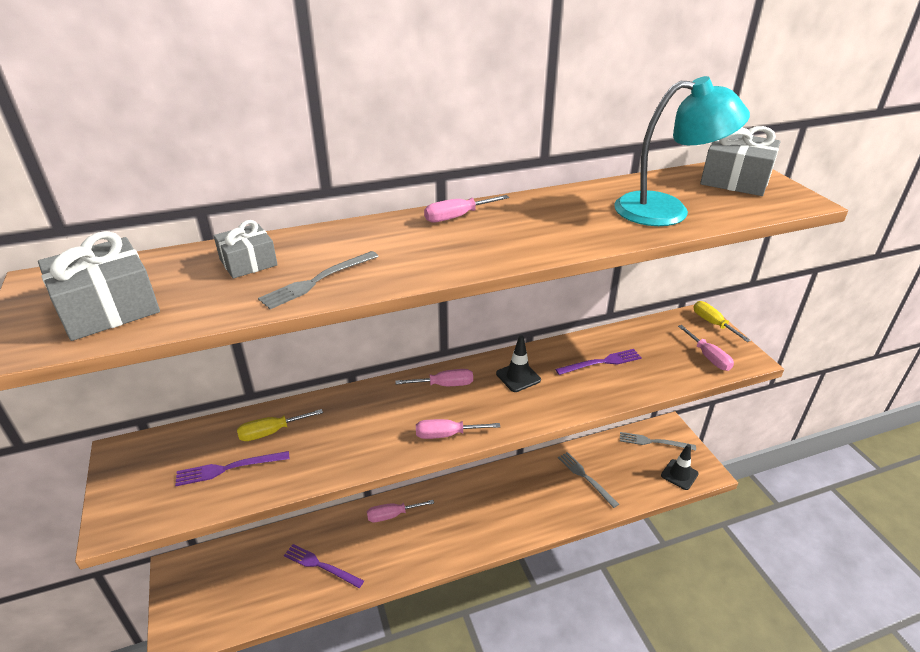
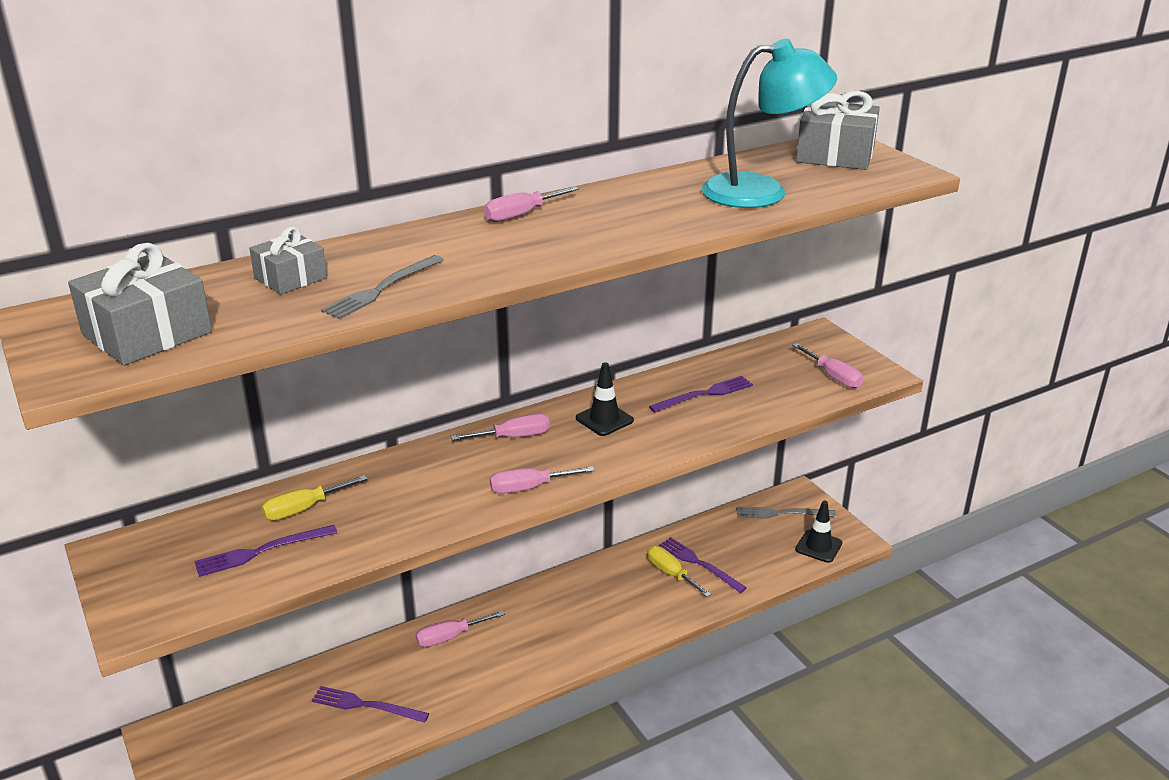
camera: 10 degrees left, 5 degrees down
(586, 478) = (700, 564): grey fork -> purple fork
(713, 323) = (835, 340): yellow screwdriver -> yellow screwdriver (671, 573)

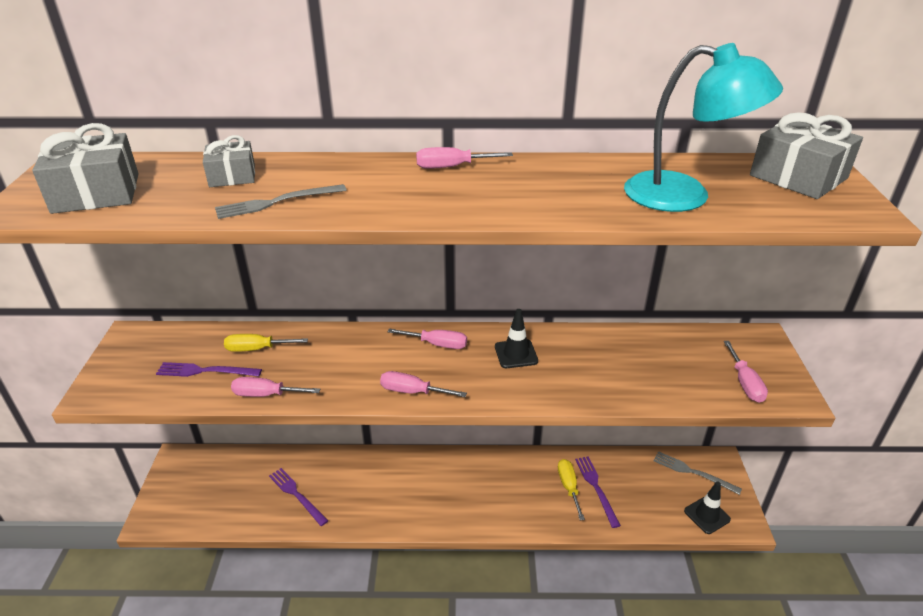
camera: 30 degrees right, 5 degrees up
(450, 637) = (382, 468): pink screwdriver -> pink screwdriver (266, 394)
(704, 394) = (614, 360): purple fork -> none

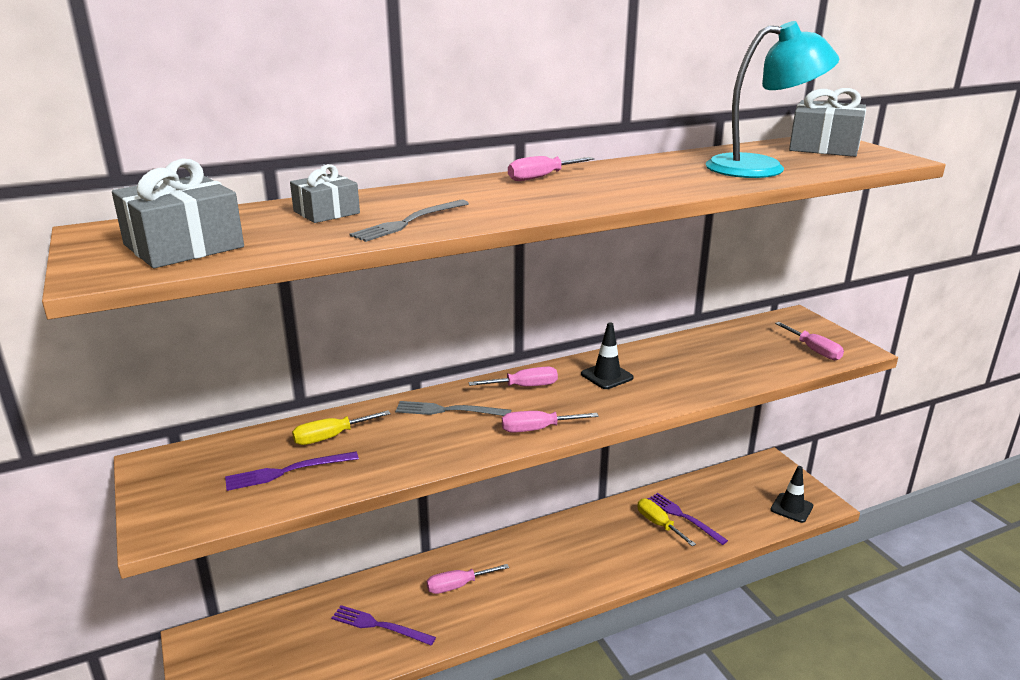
camera: 25 degrees left, 10 degrees down
(266, 394) = (382, 472): pink screwdriver -> pink screwdriver (458, 586)
(693, 472) = (756, 478): grey fork -> grey fork (449, 410)

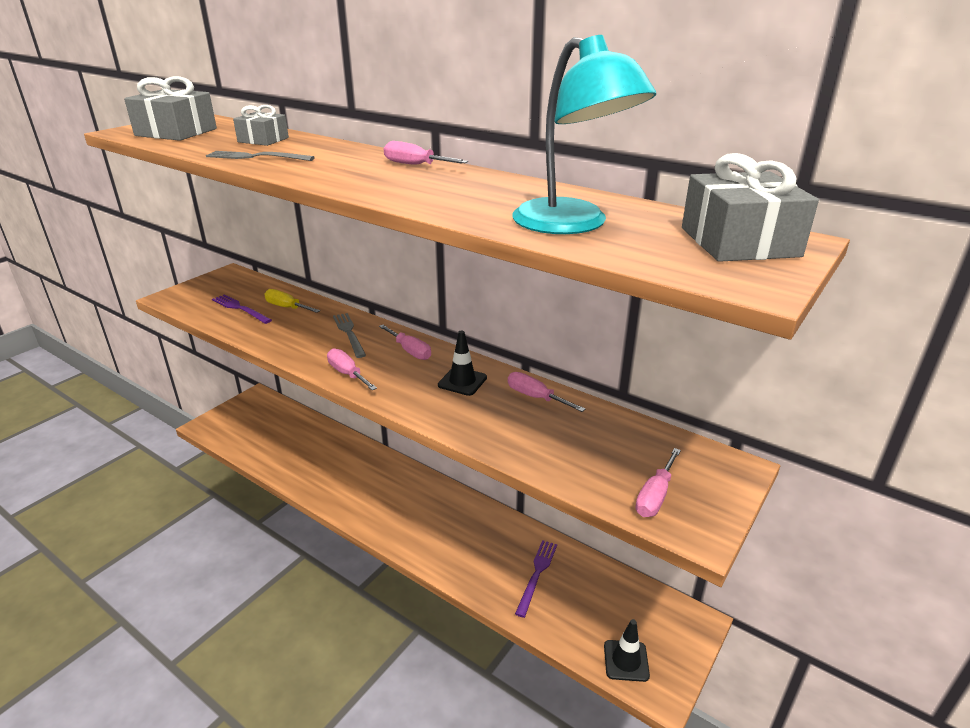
camera: 60 degrees right, 5 degrees up
(380, 626) = (301, 456): purple fork -> none
(458, 586) = (358, 473): pink screwdriver -> pink screwdriver (535, 397)
(658, 524) = (512, 560): yellow screwdriver -> none

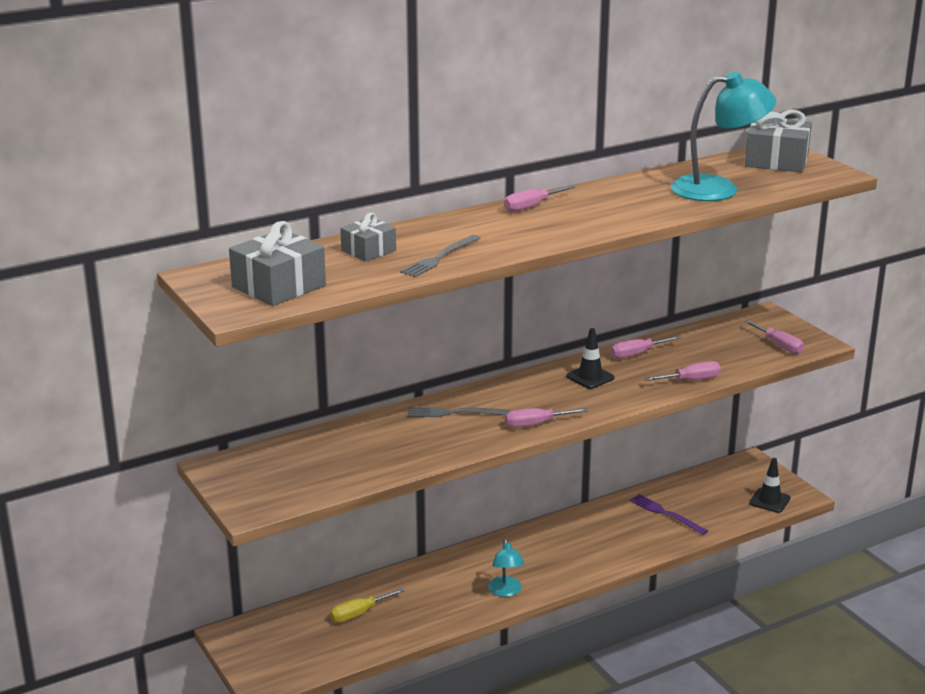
camera: 65 degrees left, 5 degrees down
(240, 309) = (334, 466): purple fork -> none
(287, 307) = (358, 439): yellow screwdriver -> yellow screwdriver (358, 614)
(353, 503) = (506, 591): none -> turquoise lamp
(410, 351) = (517, 390): pink screwdriver -> pink screwdriver (691, 380)

